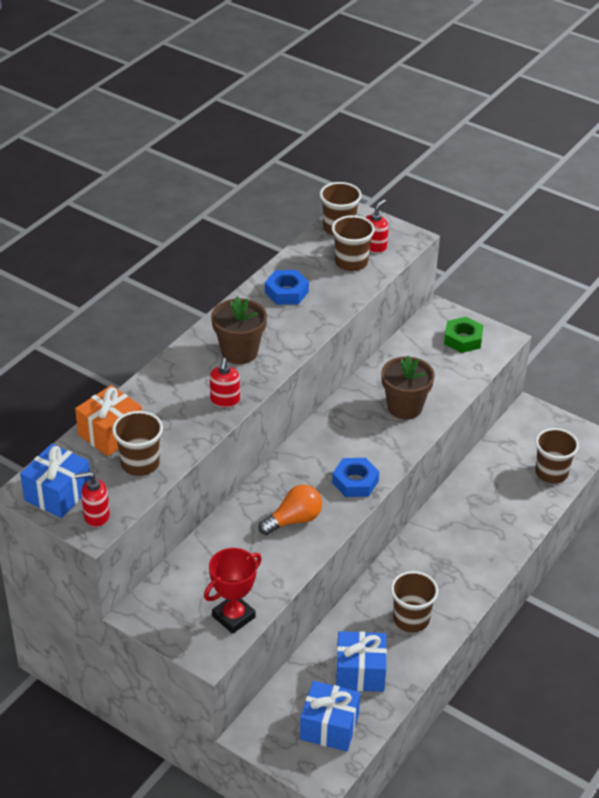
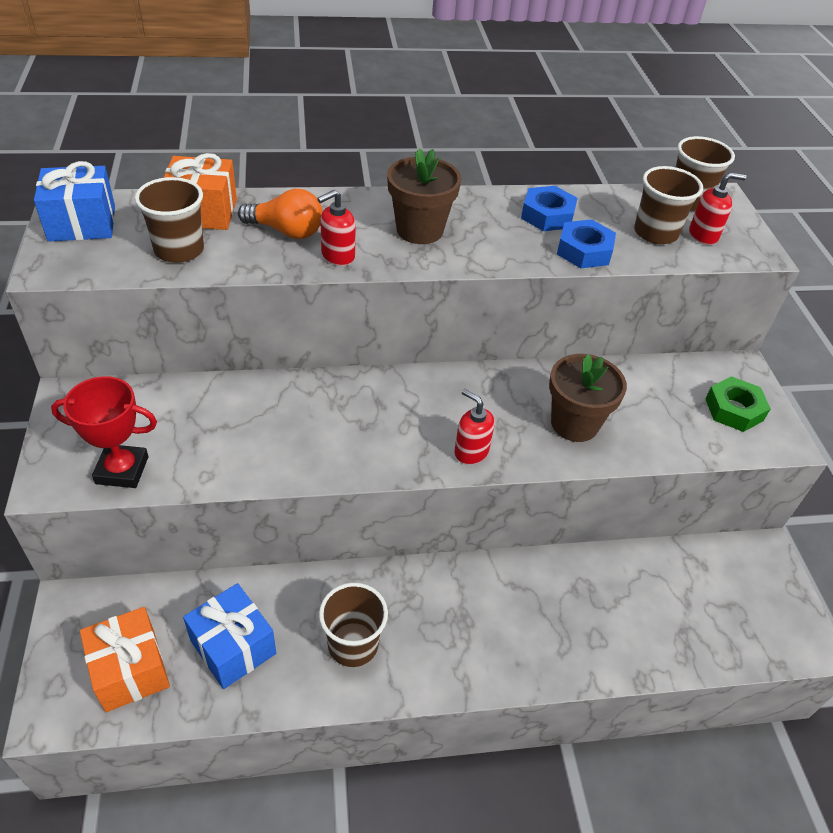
camera: 45 degrees right, 5 degrees up
(96, 516) = (71, 261): red soap dispenser -> red soap dispenser (471, 451)
(294, 520) = (310, 434): orange light bulb -> orange light bulb (286, 231)
(329, 727) = (130, 670): blue gift -> orange gift
(355, 482) = (419, 450): blue nut -> blue nut (584, 251)
(551, 473) = (709, 636): brown cup -> none

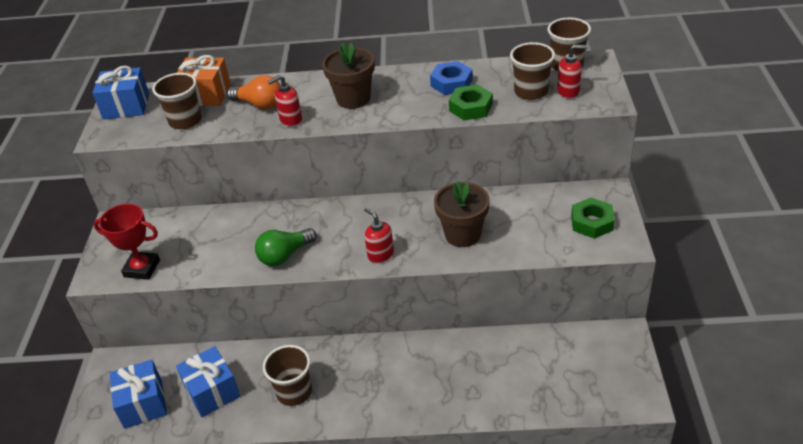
camera: 15 degrees right, 5 degrees down
(130, 670) = (143, 404): orange gift -> blue gift
(335, 451) = (284, 255): none -> green light bulb
(584, 251) = (470, 107): blue nut -> green nut

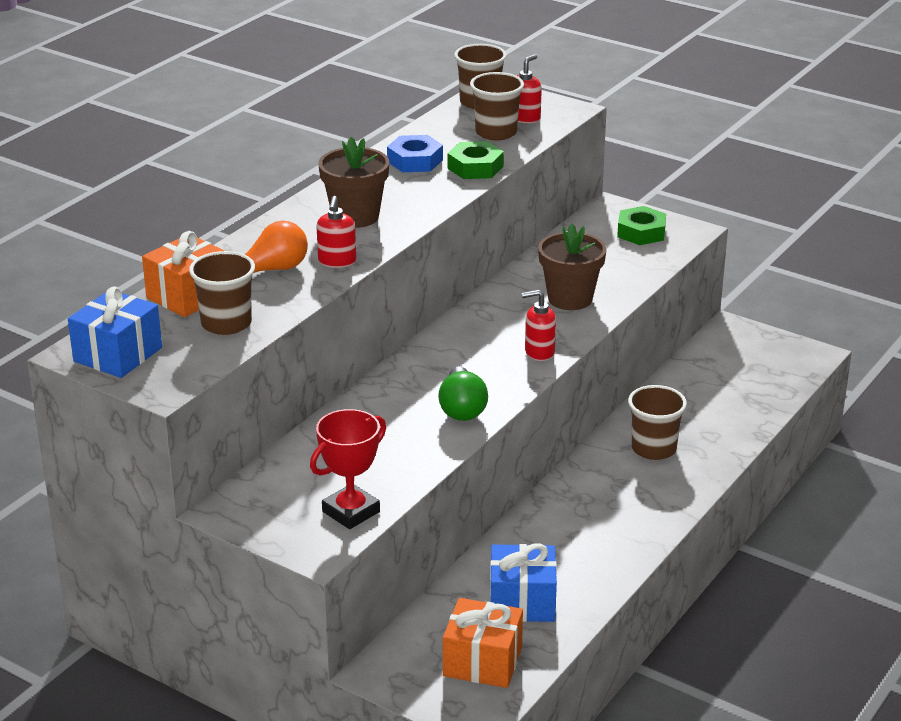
camera: 60 degrees left, 10 degrees down
(143, 404) = (482, 662): blue gift -> orange gift
(294, 392) = (588, 544): brown cup -> brown cup (653, 449)

